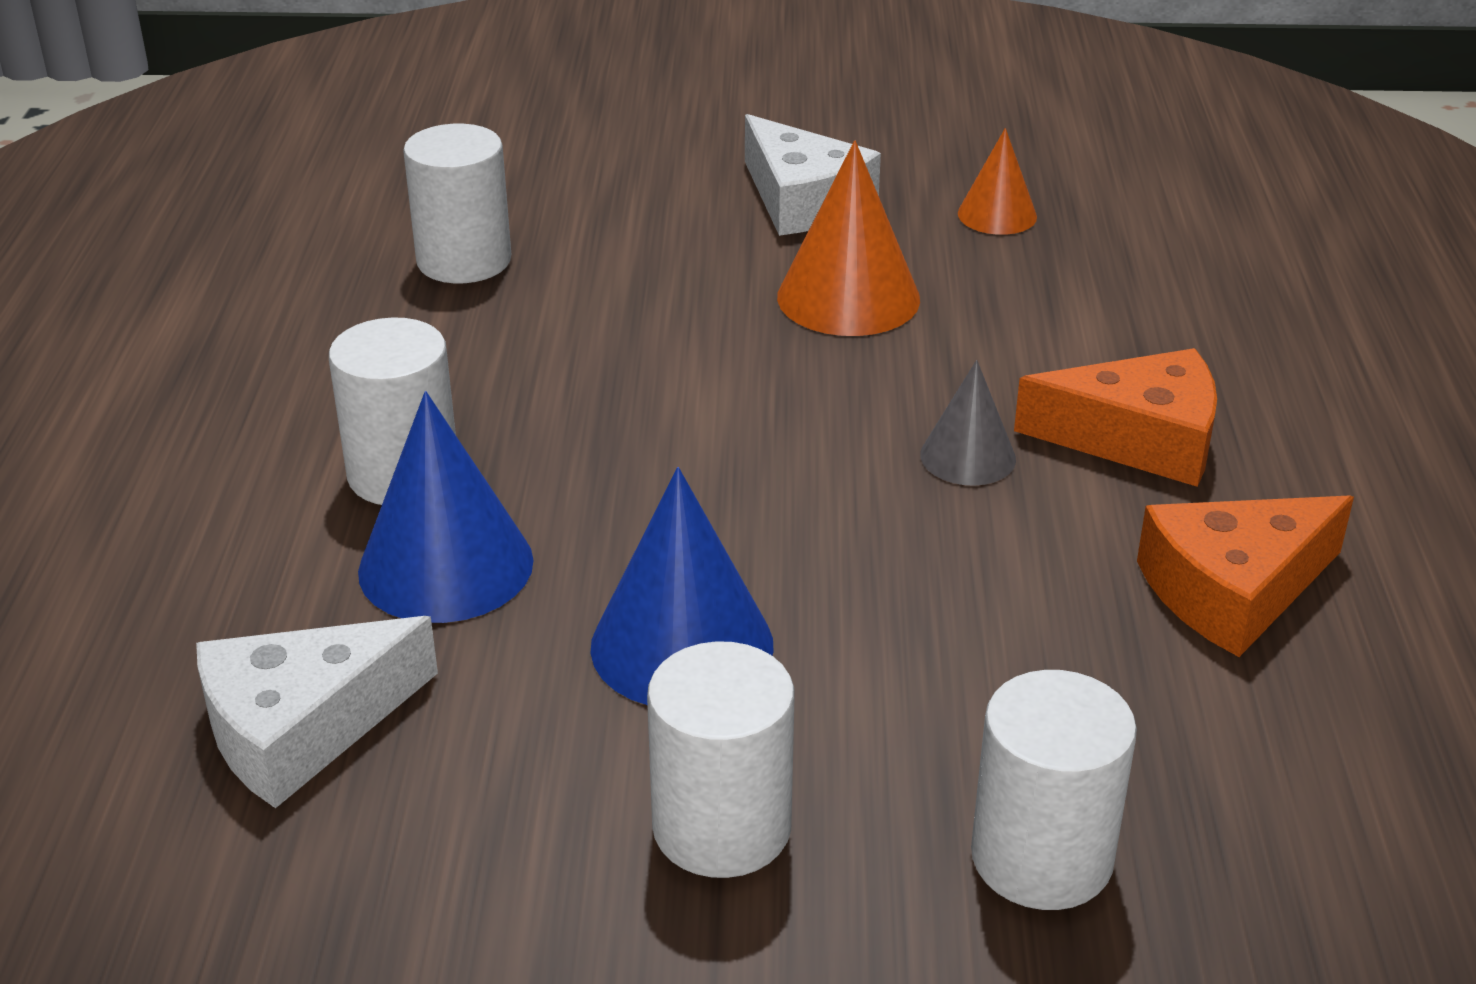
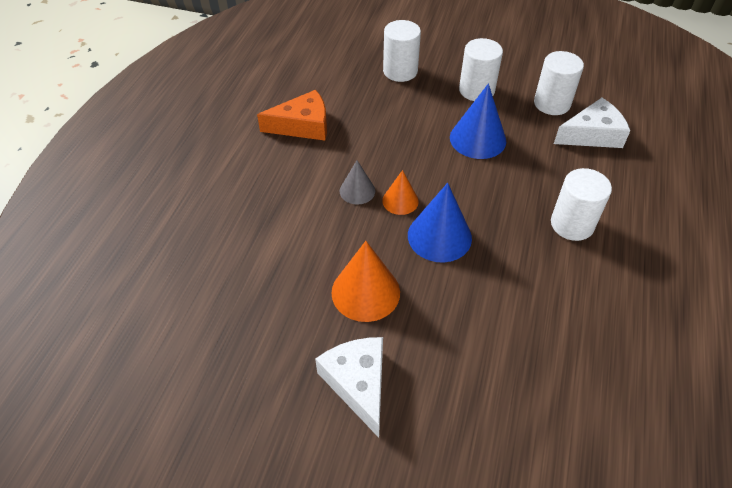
camera: 165 degrees left, 15 degrees up
(446, 566) = (553, 181): blue cone -> blue cone (439, 236)
(464, 260) = (554, 367): white cylinder -> white cylinder (552, 103)
(997, 215) = (261, 343): orange cone -> orange cone (400, 201)
(1138, 439) = (291, 186): orange cheese -> none

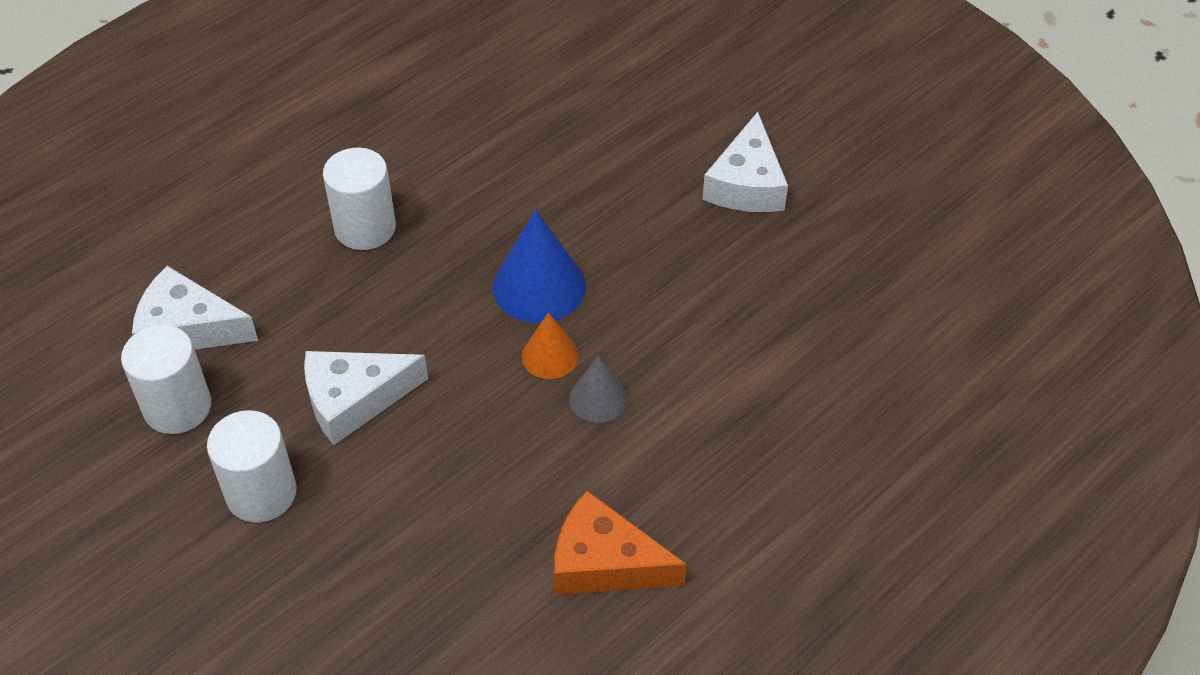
camera: 150 degrees left, 0 degrees up
(365, 292) = (679, 263): orange cone -> none
(400, 71) = (346, 607): white cylinder -> none
(477, 139) = (354, 400): blue cone -> white cheese

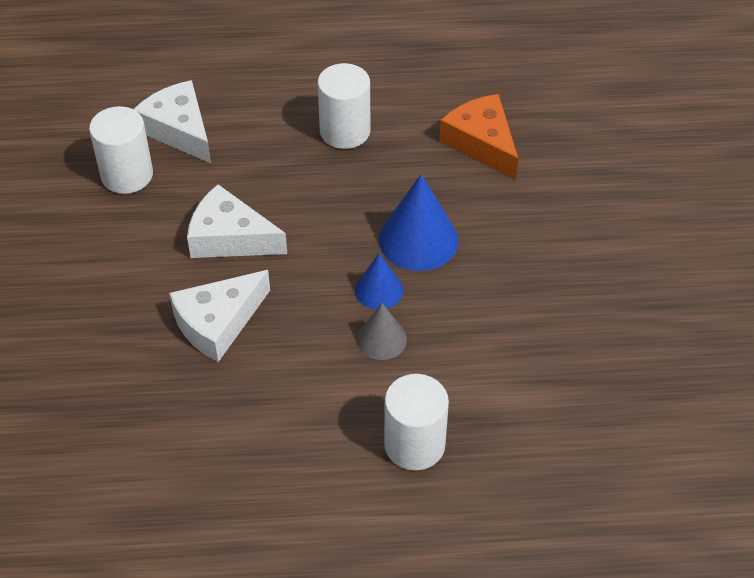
camera: 40 degrees right, 0 degrees up
(261, 493) = (122, 259): white cylinder -> white cylinder (414, 445)
(550, 356) = (379, 290): orange cone -> blue cone
(604, 562) = (277, 447): orange cheese -> orange cheese (481, 143)
(747, 184) = (641, 260): white cheese -> white cheese (218, 323)

